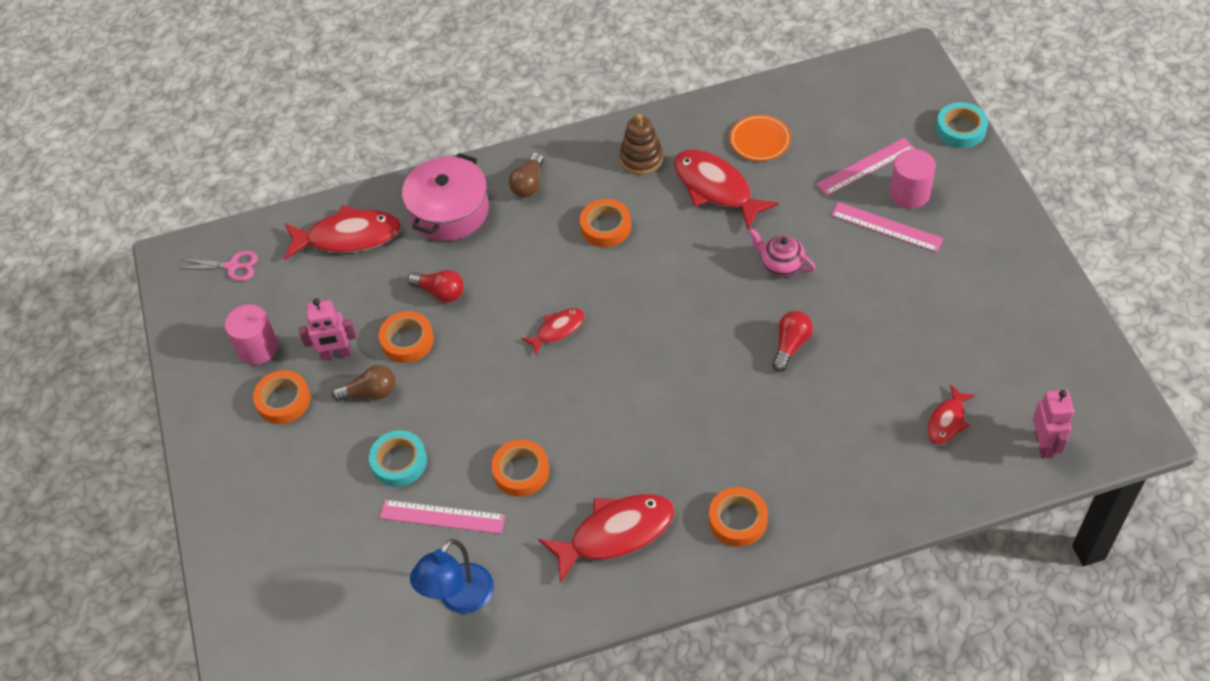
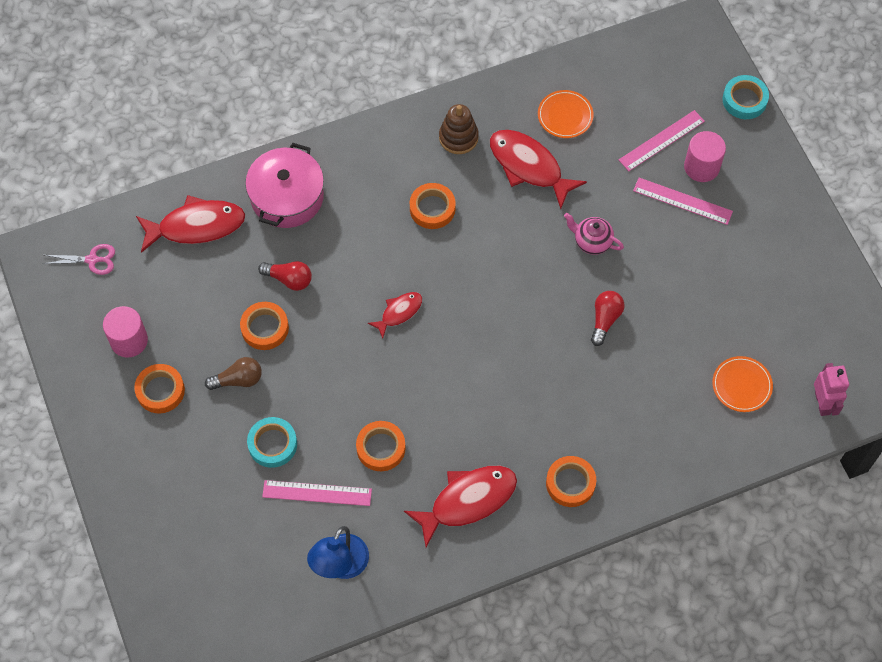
camera: 10 degrees left, 10 degrees up
(336, 354) = (202, 344): pink robot -> none
(529, 184) = (357, 167): brown light bulb -> none
(947, 421) = (742, 385): red fish -> orange plate

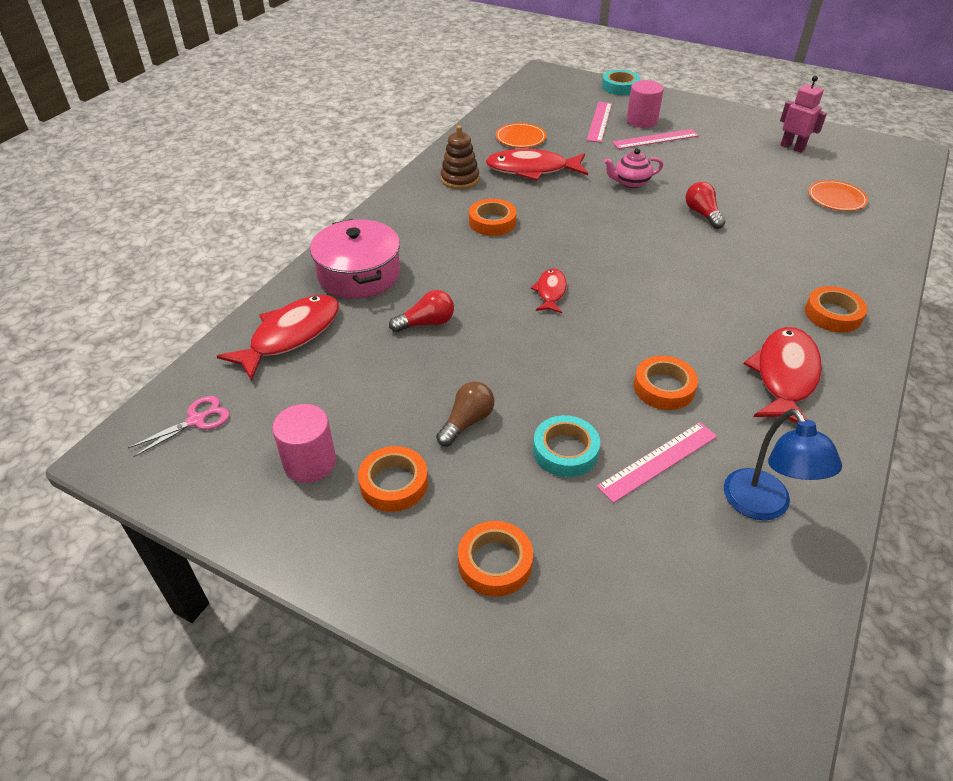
camera: 40 degrees left, 20 degrees down
(265, 328) = (445, 368): orange tape -> orange tape (495, 563)
(822, 403) = (892, 180): pink robot -> pink robot (792, 147)

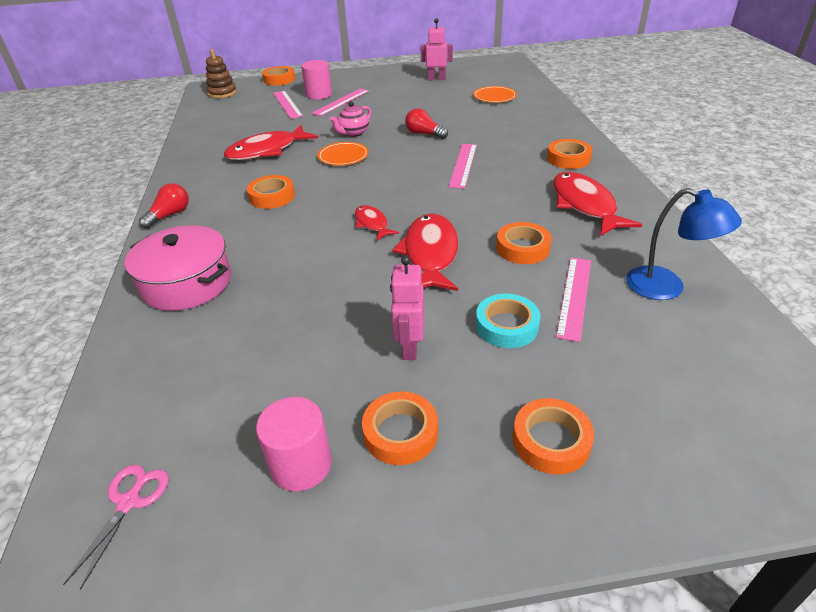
camera: 35 degrees left, 5 degrees down
(290, 336) = (165, 365): red fish -> red fish (430, 254)
(426, 323) = (293, 292): red light bulb -> red light bulb (169, 215)
(460, 179) = (211, 178): brown stacking toy -> brown stacking toy (222, 93)
(467, 422) = (409, 347): brown light bulb -> pink robot
(520, 138) = (234, 133): orange plate -> orange plate (343, 156)
(620, 87) = (279, 79): turquoise tape -> orange tape
(704, 269) = (463, 165): none -> pink ruler

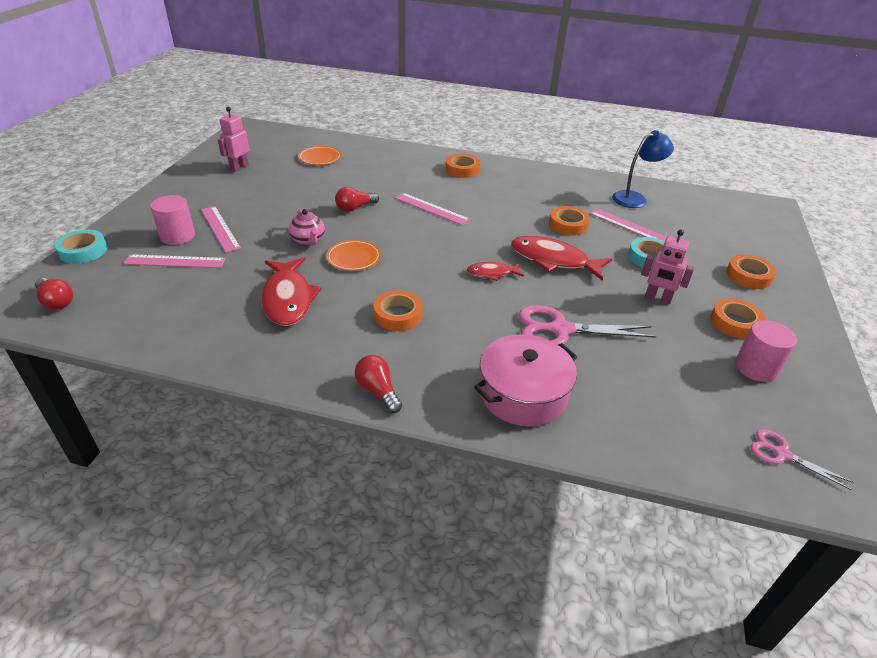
camera: 70 degrees left, 0 degrees up
(222, 93) = (56, 301): brown stacking toy -> red light bulb
(279, 79) = (83, 251): orange tape -> turquoise tape
(298, 285) = (560, 329): none -> pink scissors
(585, 205) = (530, 187): red fish -> none

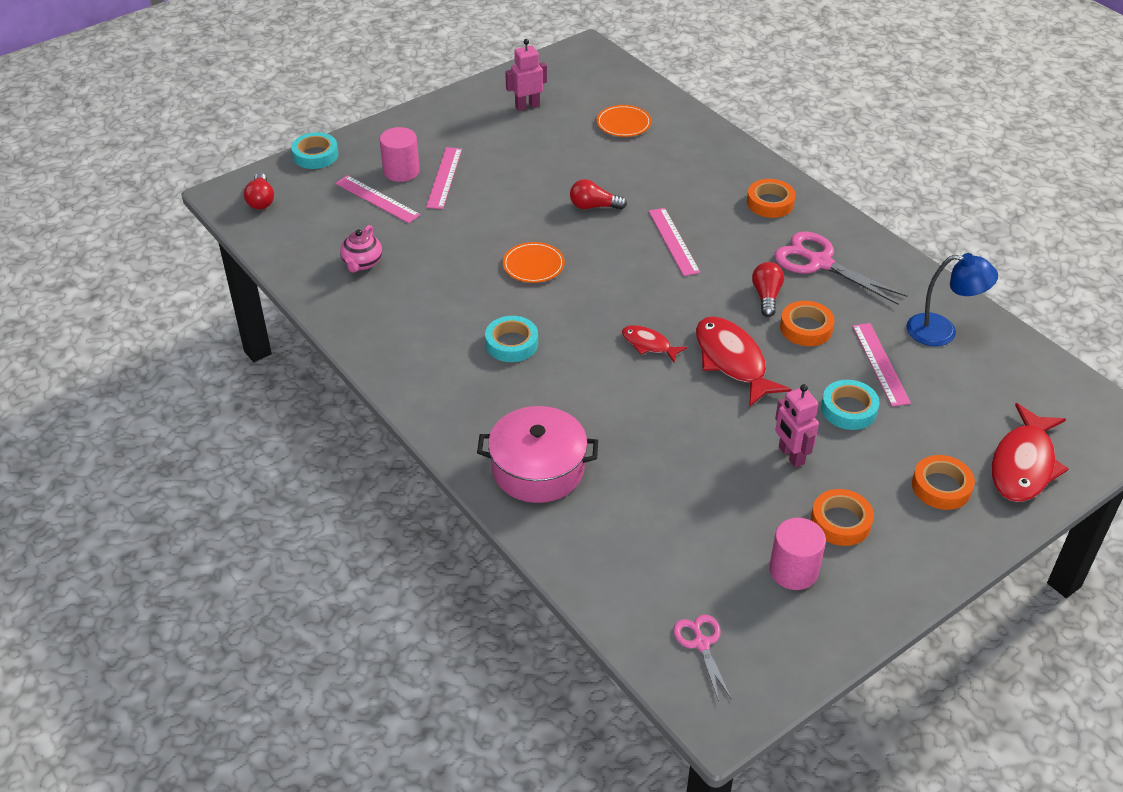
camera: 40 degrees right, 5 degrees up
(288, 299) = (435, 282): red fish -> red fish (1023, 464)
(308, 240) = (510, 226): pink teapot -> pink teapot (362, 263)
(378, 391) = (425, 402): red light bulb -> red light bulb (766, 296)
(398, 315) = (511, 343): orange tape -> turquoise tape
(560, 329) = (645, 433): pink scissors -> pink scissors (820, 262)

